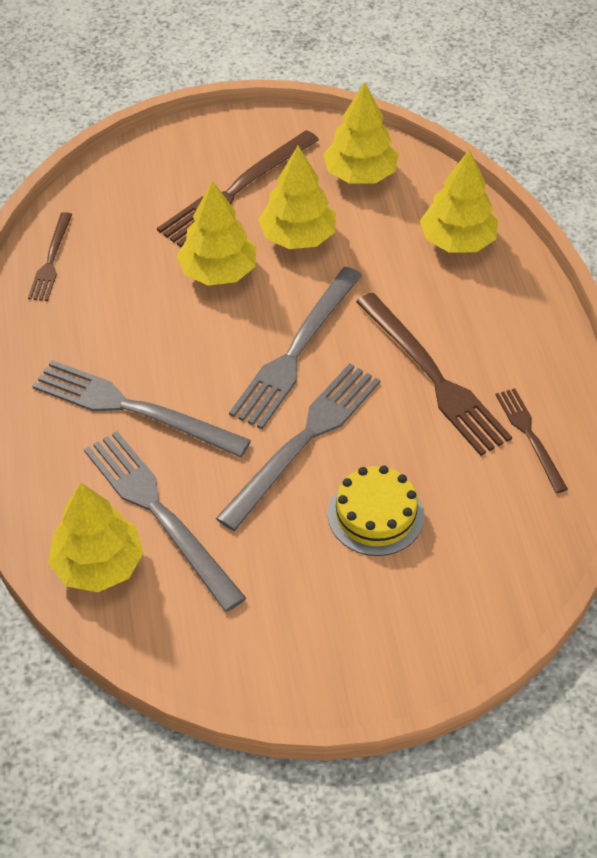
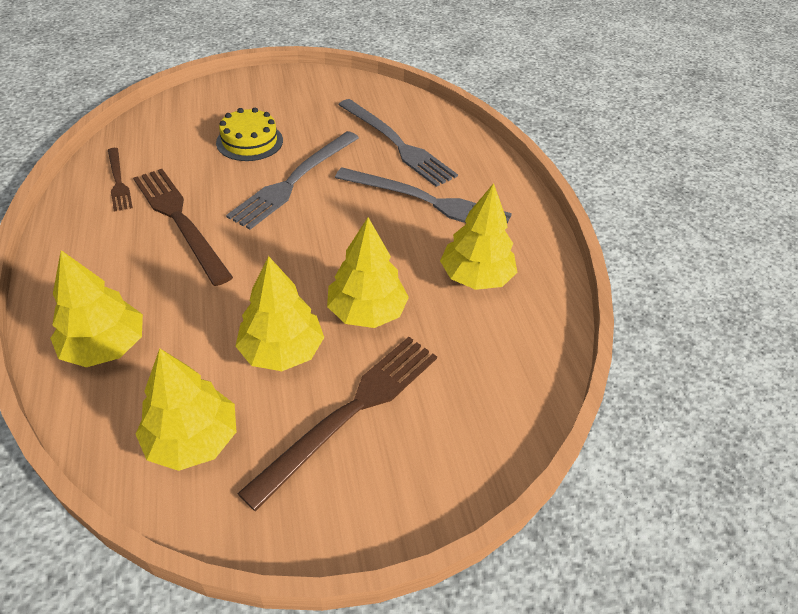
camera: 175 degrees right, 5 degrees down
(51, 260) = (537, 324): brown fork -> none
(98, 565) = (431, 122): yellow tree -> yellow tree (476, 277)
(296, 351) = (294, 240): grey fork -> none

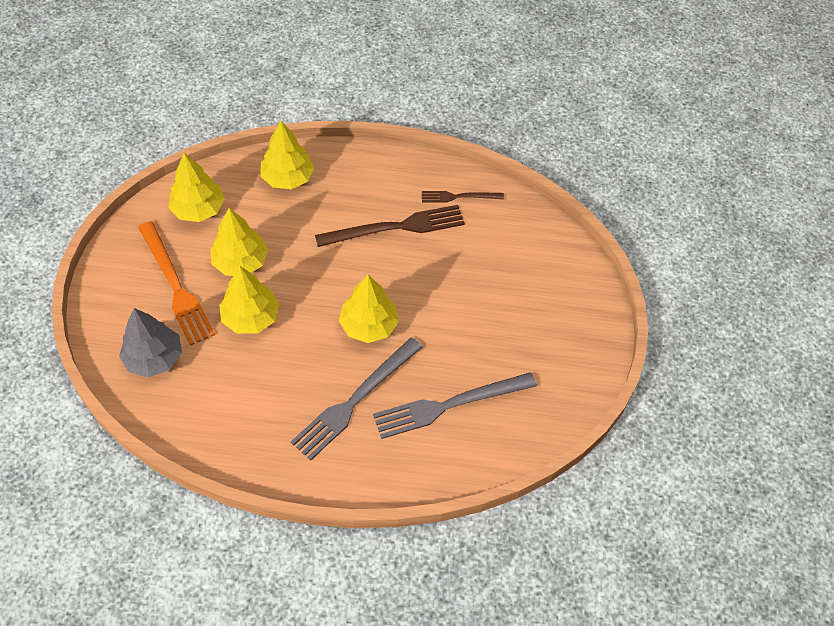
camera: 110 degrees right, 10 degrees up
(249, 141) = (489, 289): yellow cake -> none
(294, 181) = (419, 309): grey fork -> none
(350, 412) = (175, 286): brown fork -> orange fork
(475, 390) = (154, 358): none -> grey tree
(476, 277) = (251, 401): yellow tree -> yellow tree (369, 325)

